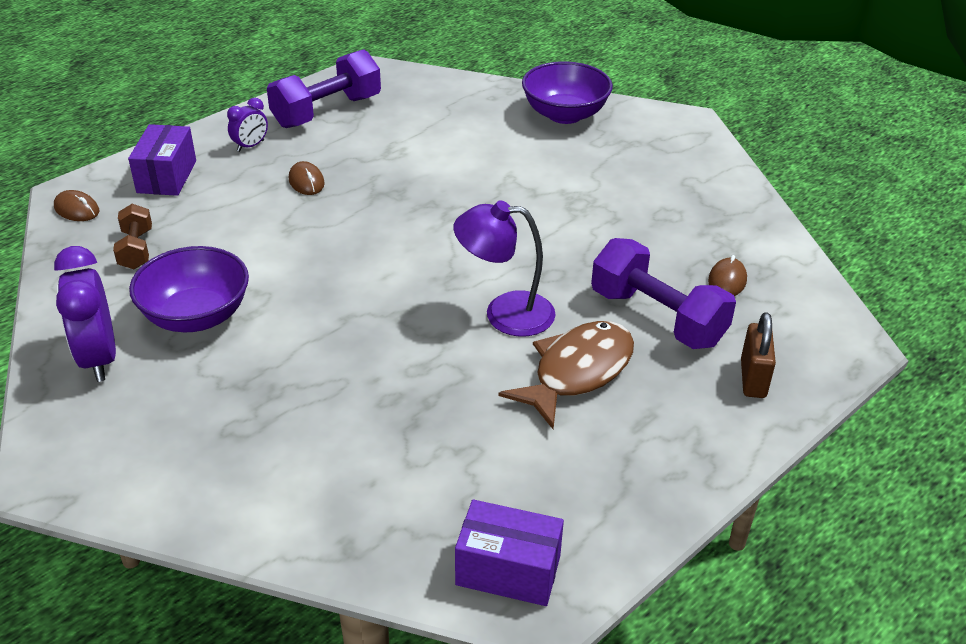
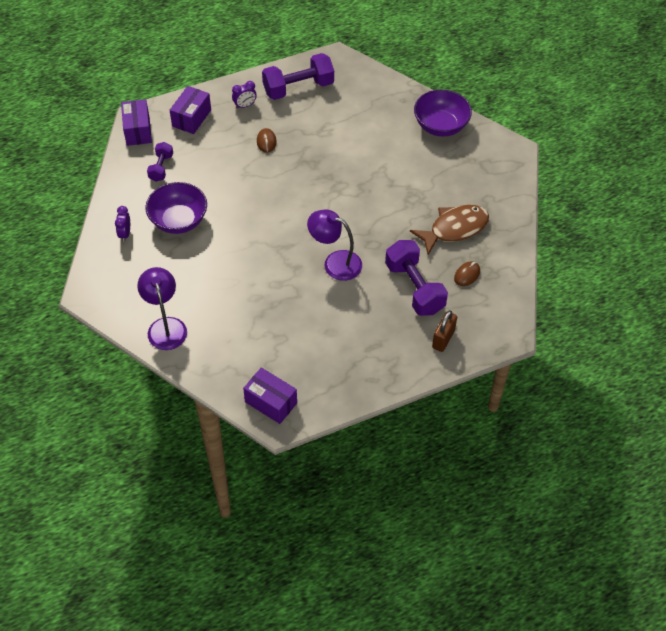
camera: 20 degrees right, 15 degrees up
(77, 209) = (138, 130): brown mouse -> purple box
(99, 358) = (125, 234): purple clock -> purple clock, size x0.54
(136, 249) = (161, 168): brown dumbbell -> purple dumbbell
(234, 491) = (165, 326): none -> purple lamp
(577, 372) = (355, 309): brown fish -> brown fish (454, 229)

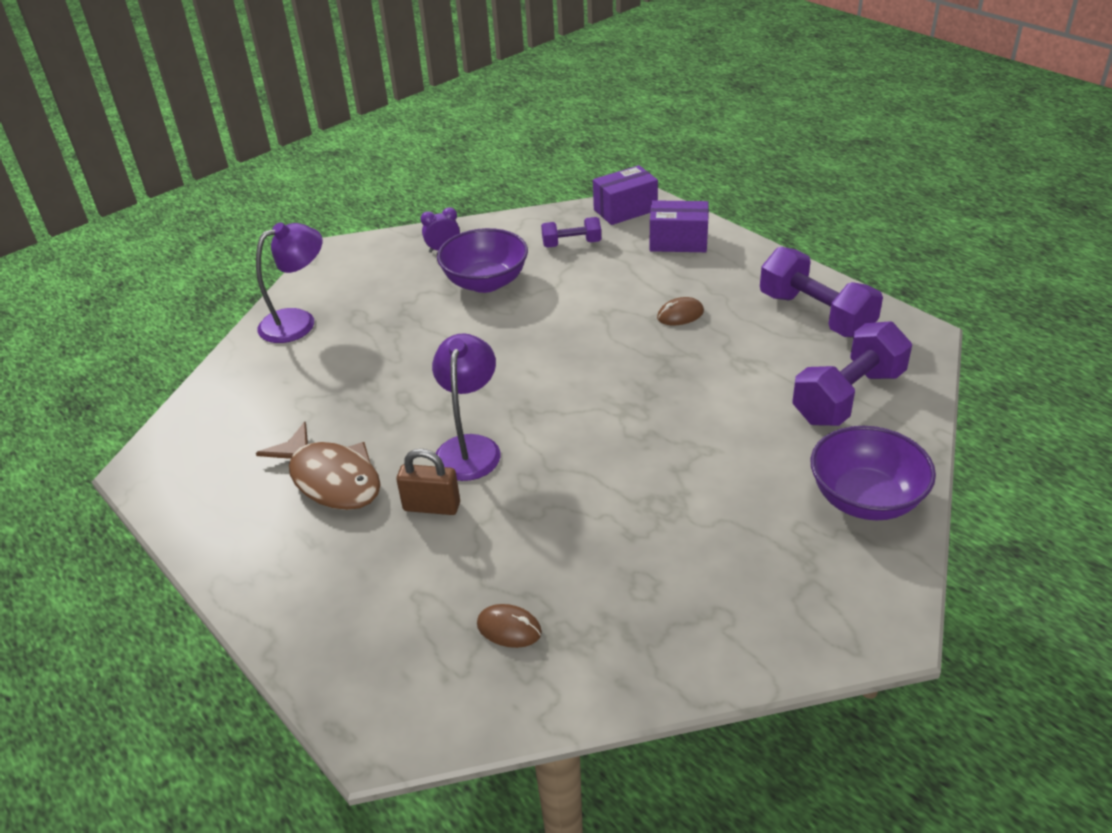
camera: 75 degrees right, 15 degrees down
(245, 105) = (737, 277): purple clock -> none
(271, 402) = (179, 451): purple box -> none
(414, 288) = (450, 559): purple dumbbell -> purple dumbbell (848, 397)
(443, 339) = (342, 629): brown padlock -> brown padlock (431, 506)
(454, 229) = (616, 582): brown fish -> brown fish (331, 479)

